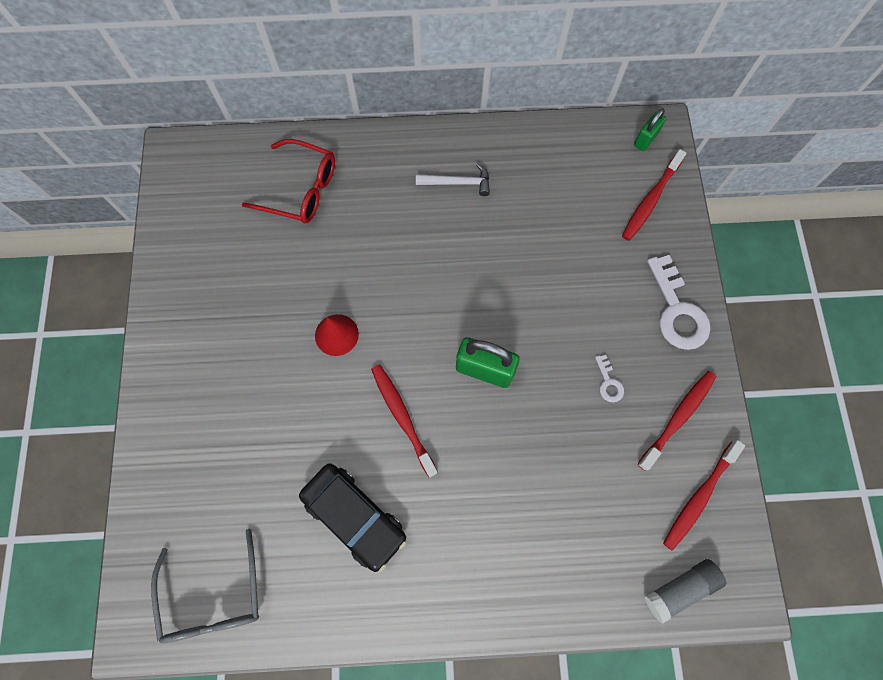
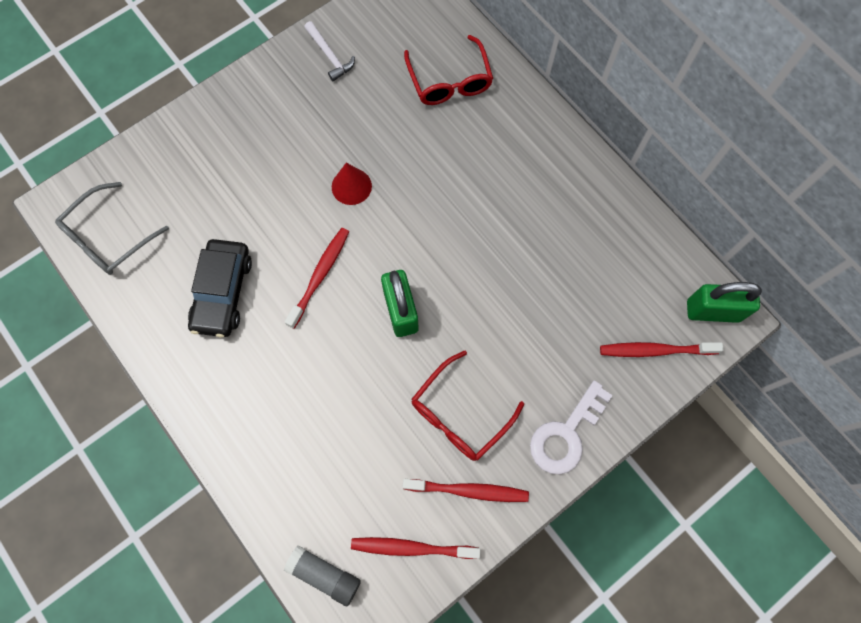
camera: 55 degrees right, 0 degrees up
(458, 183) = (547, 188): white hammer -> white hammer (330, 56)
(608, 383) = (459, 415): white key -> red glasses
(645, 139) = (712, 311): green padlock -> green padlock, size x1.71

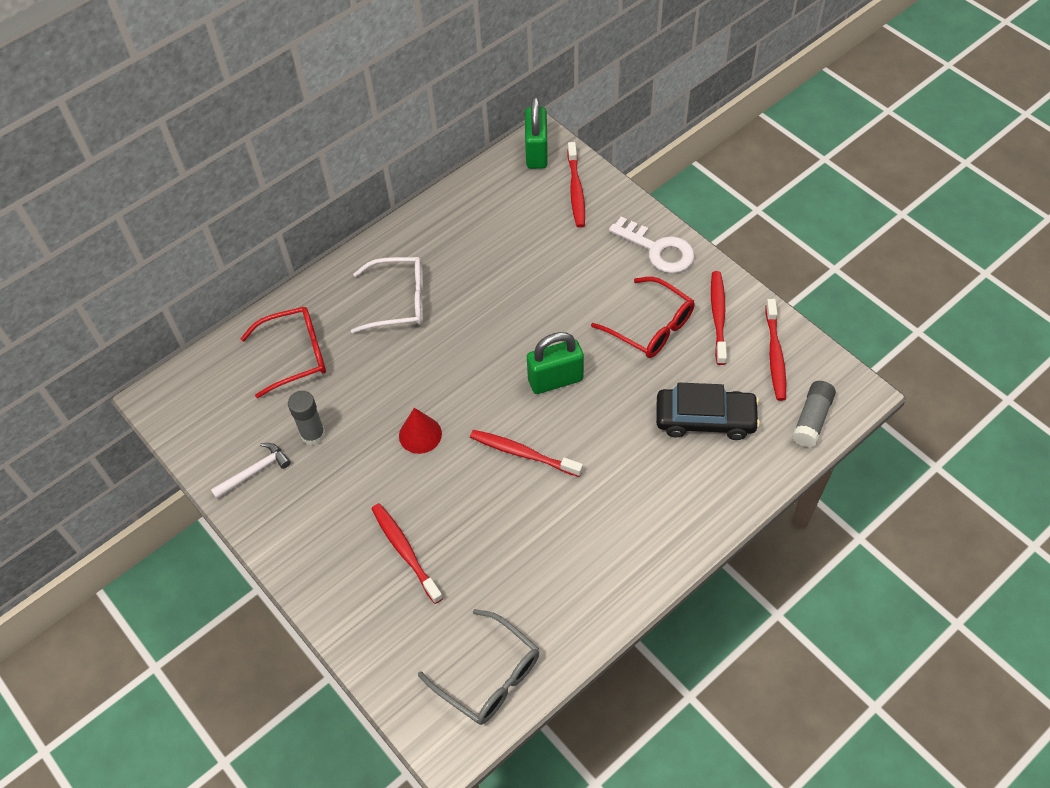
camera: 90 degrees left, 15 degrees down
(223, 292) = (547, 543): black car -> black car (705, 419)
(234, 173) = (405, 551): none -> red toothbrush
(362, 98) = (313, 434): none -> grey glue stick
(507, 169) = (400, 301): none -> white glasses

